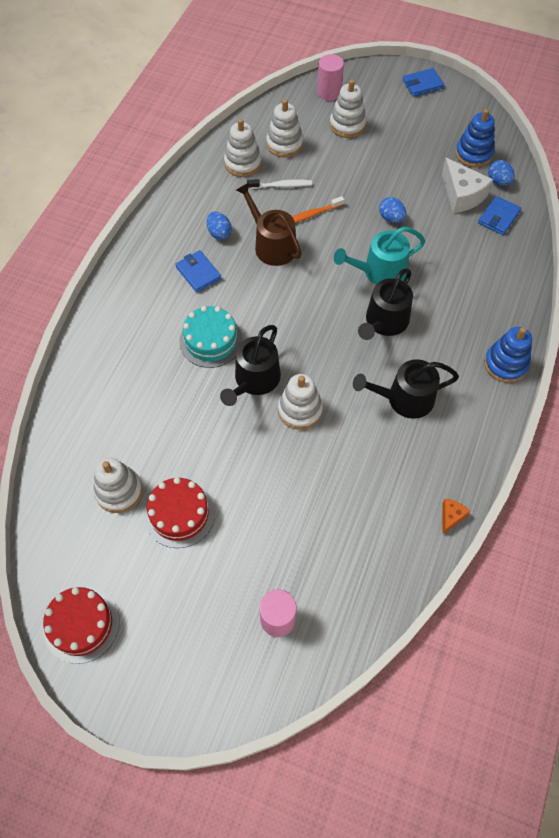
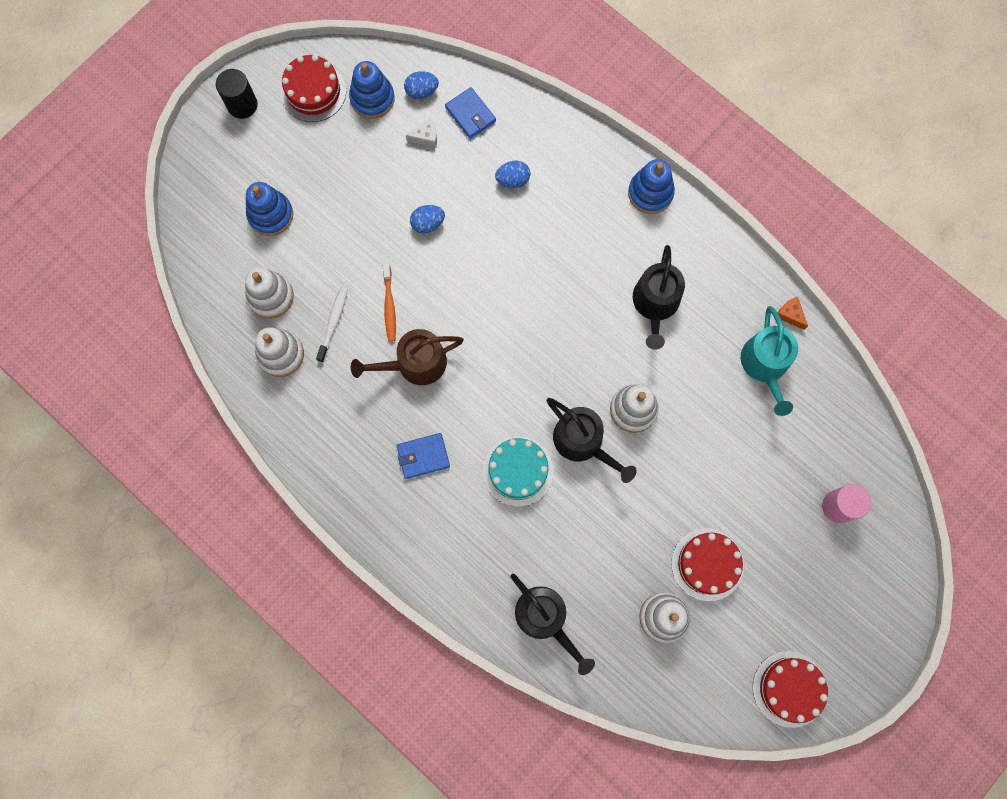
camera: 70 degrees left, 15 degrees up
(219, 233) = (375, 415): blue egg -> blue egg (513, 180)
(329, 92) = (208, 214): pink cylinder -> none
(347, 125) = (270, 215): white stacking toy -> blue stacking toy
(379, 271) = (494, 265): turquoise watering can -> turquoise watering can (765, 365)
(384, 322) = (559, 286): black watering can -> black watering can (545, 618)
(422, 84) = (242, 105): blue wallet -> black cylinder
(457, 119) = (313, 91): none -> red cake
(462, 195) = (426, 137): white cheese -> white cheese, size x0.50

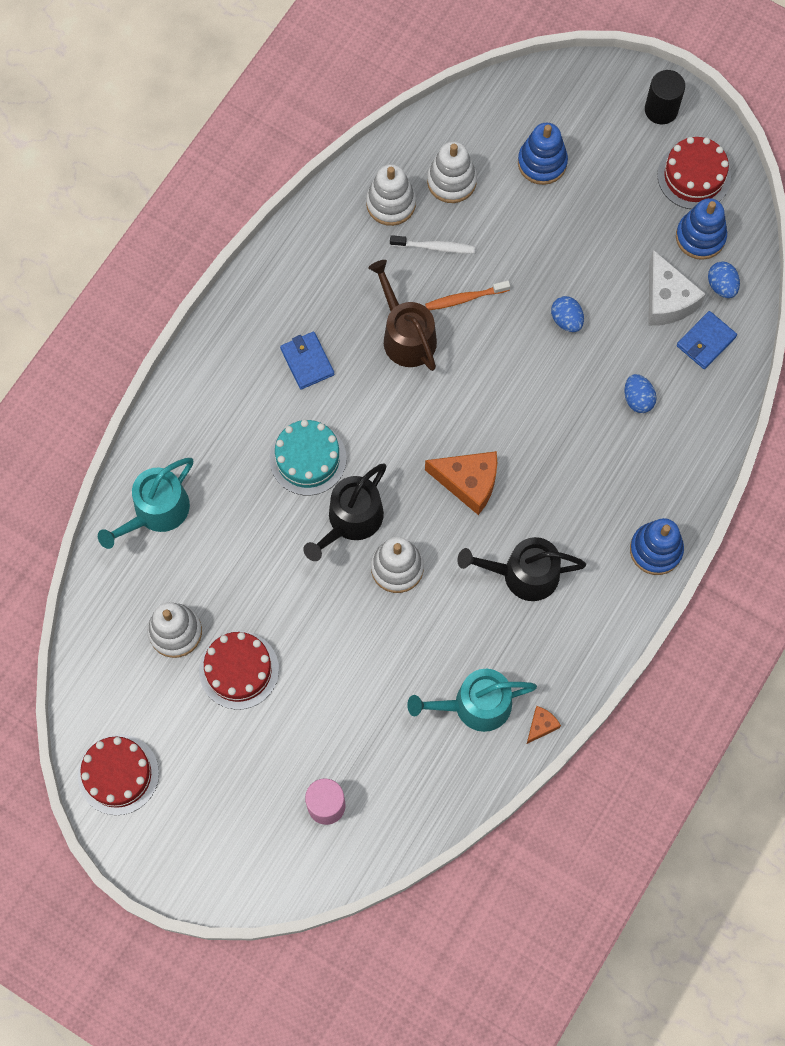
camera: 80 degrees right, 5 degrees down
(426, 137) = (667, 300): white cheese -> white cheese, size x2.00
(545, 618) = (156, 511): black watering can -> turquoise watering can
(564, 334) = (468, 482): none -> orange cheese

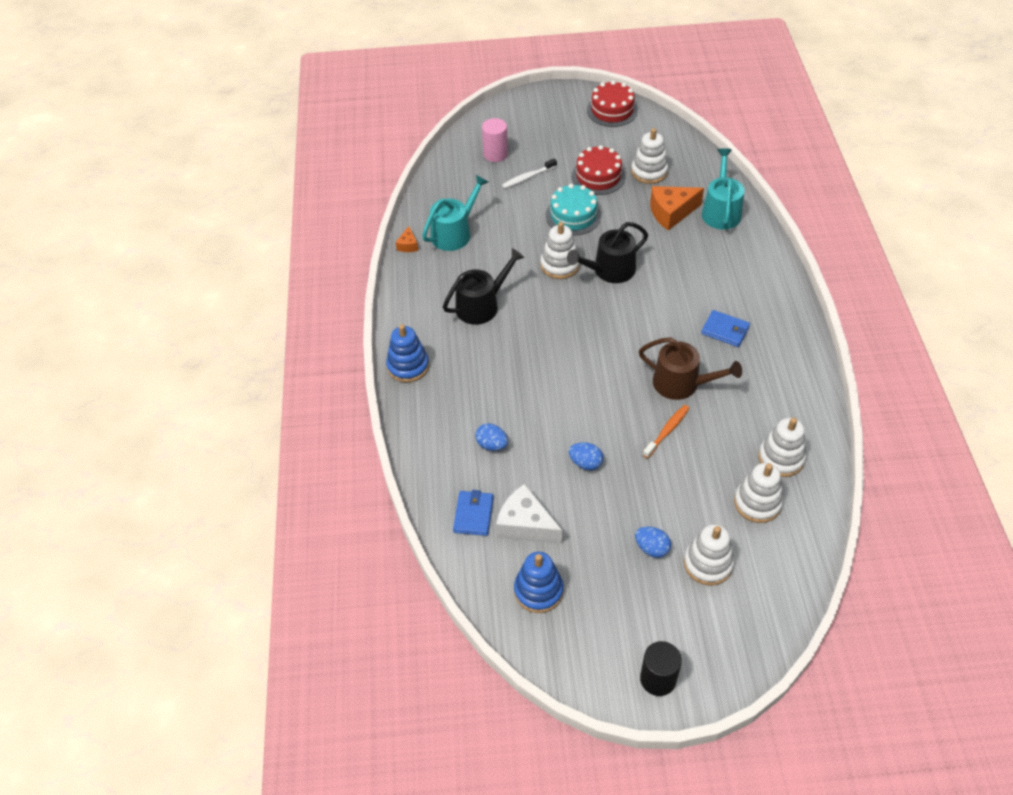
camera: 145 degrees right, 20 degrees down
(308, 459) = (667, 283): turquoise cake -> turquoise cake (573, 215)
(351, 520) = (610, 270): black watering can -> black watering can turned 120 degrees counterclockwise
(435, 247) = (721, 450): white toothbrush -> white toothbrush (528, 177)
(468, 482) = (559, 330): orange cheese -> orange cheese (671, 213)
(542, 163) = (708, 564): blue stacking toy -> white stacking toy
(694, 176) = (583, 638): red cake -> none
(721, 286) = (492, 563): blue egg -> blue egg (651, 548)

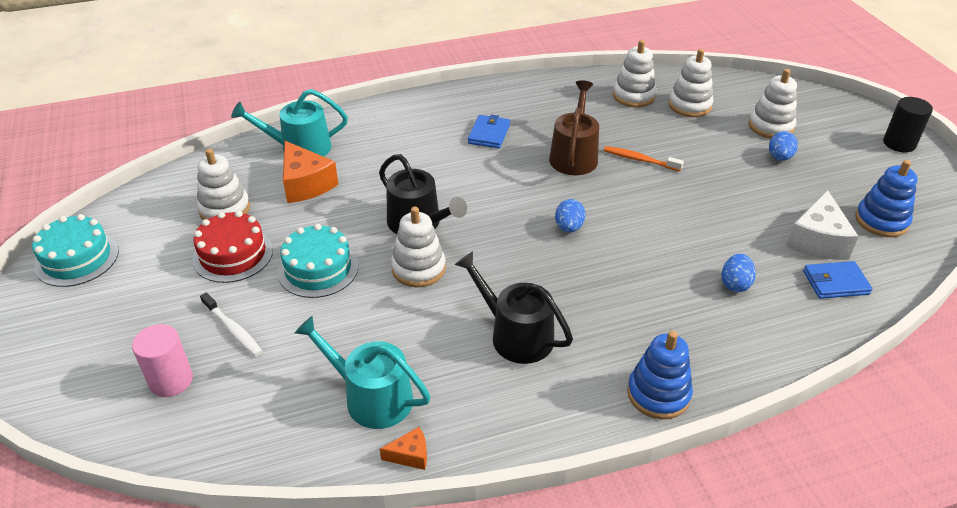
camera: 105 degrees left, 10 degrees down
(585, 463) = (713, 208): blue egg -> blue egg (568, 227)
(612, 110) = (77, 258): red cake -> turquoise cake

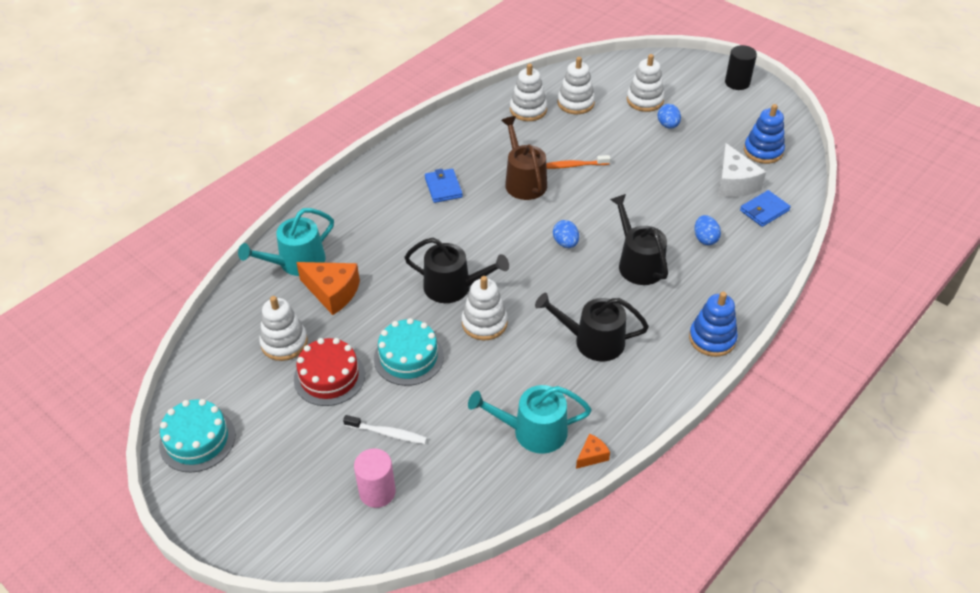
camera: 30 degrees left, 5 degrees up
(633, 278) = (638, 263): none -> black watering can

